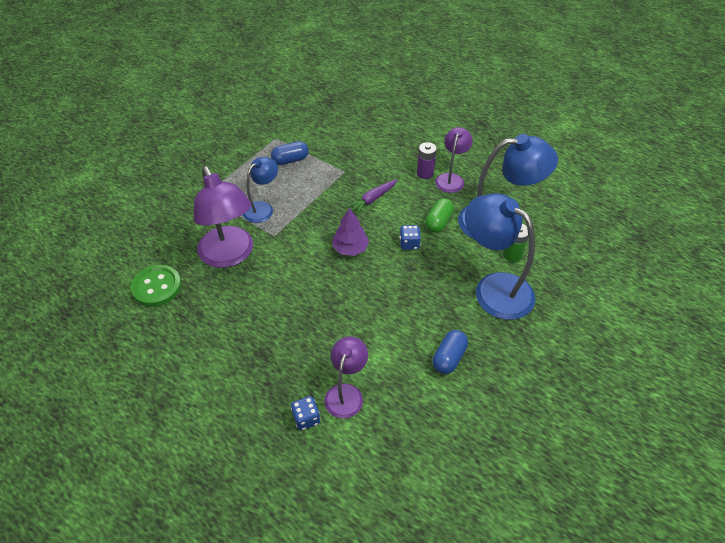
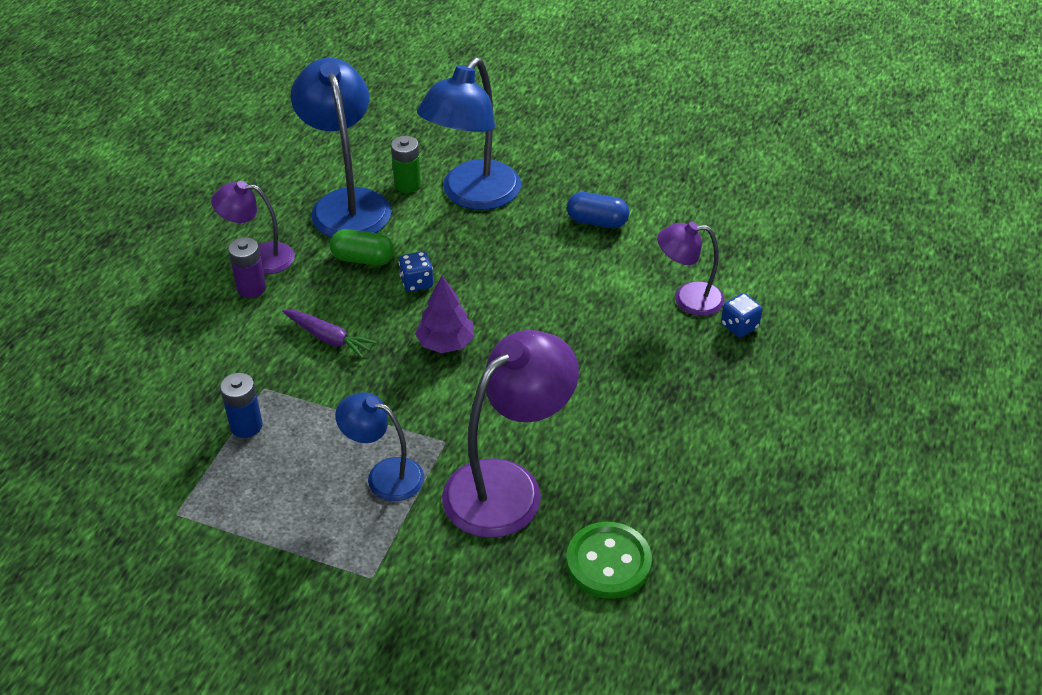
camera: 105 degrees left, 5 degrees down
(290, 160) = (244, 471): blue capsule -> none
(320, 163) = (246, 426): none -> blue battery

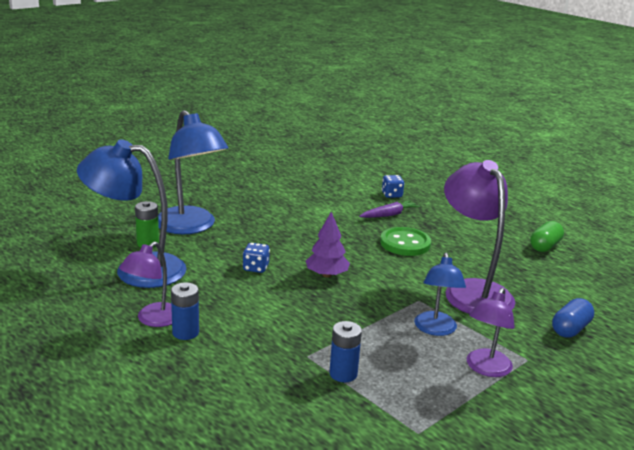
camera: 65 degrees left, 20 degrees down
(251, 288) = (185, 332): purple battery -> blue battery
(329, 338) = (279, 315): purple carrot -> purple carrot (389, 215)
(363, 259) = (207, 280): green capsule -> green capsule (545, 246)
(384, 475) = (435, 329): blue lamp -> blue lamp turned 45 degrees counterclockwise
(597, 222) = (264, 201): blue capsule -> blue capsule (570, 329)
(608, 562) = (549, 279): green button -> green button (405, 243)
(688, 299) = (357, 199): purple lamp -> purple lamp (486, 369)

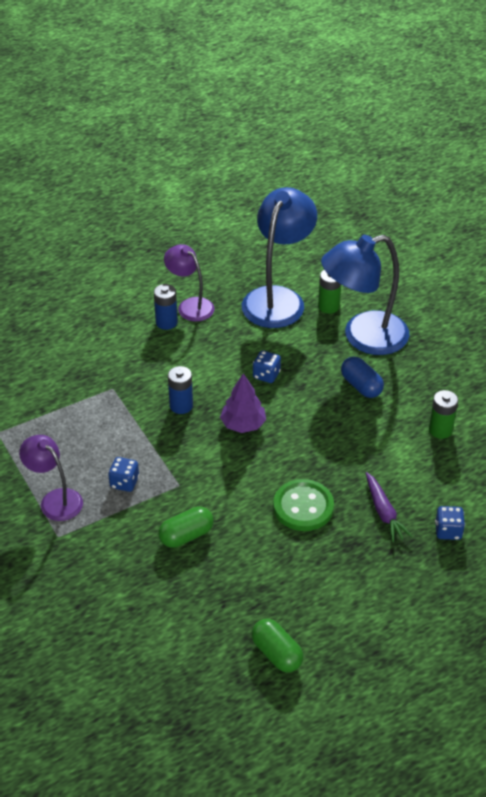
camera: 105 degrees right, 20 degrees up
(294, 197) = (440, 430): none -> green battery
(343, 374) = (81, 405): blue battery -> blue battery (181, 406)
(435, 329) = (124, 482): blue lamp -> blue dice
(472, 290) = (186, 535): purple lamp -> green capsule
(570, 329) = (93, 594): blue capsule -> blue capsule (361, 386)

